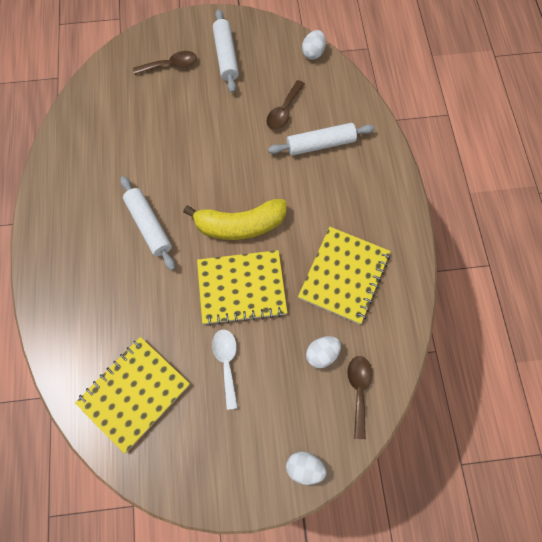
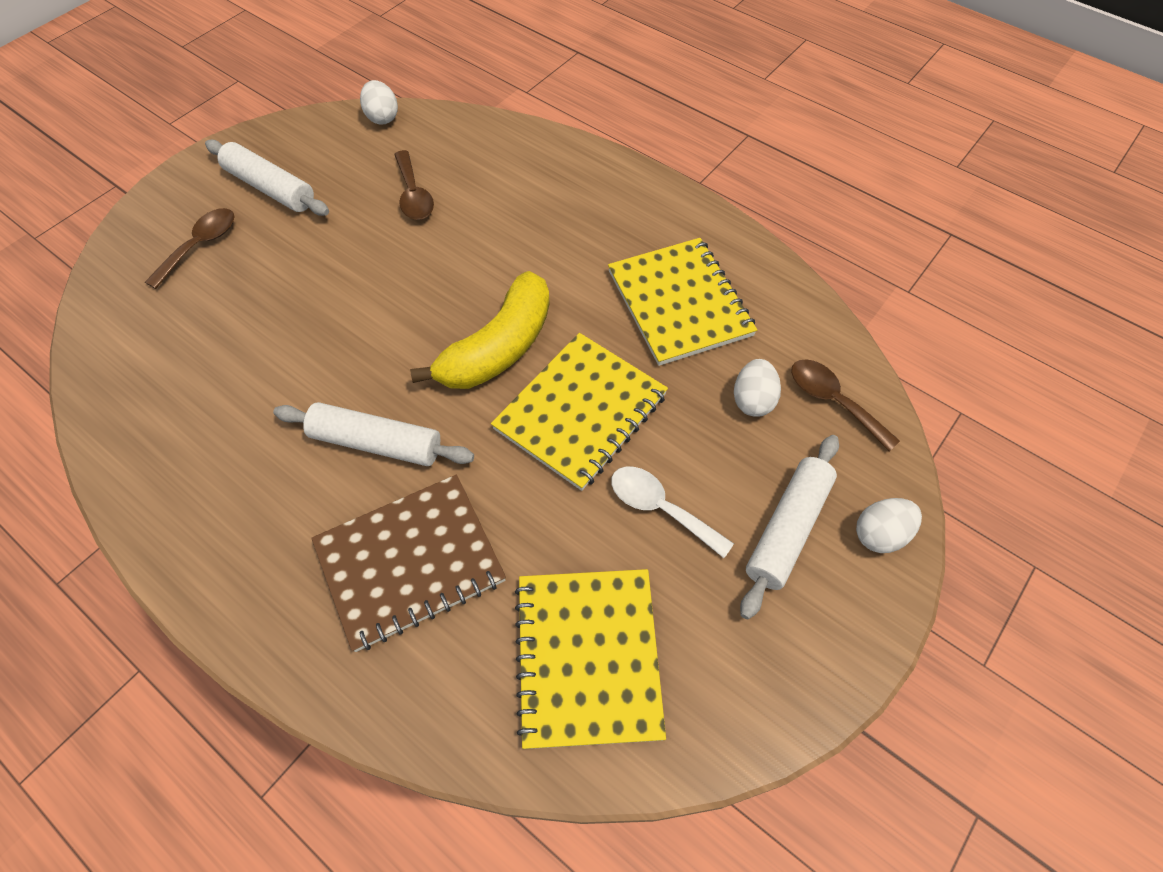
camera: 45 degrees left, 10 degrees down
(111, 290) = (410, 562): none -> brown notebook
(320, 144) = (498, 197): white rolling pin -> white rolling pin (788, 529)

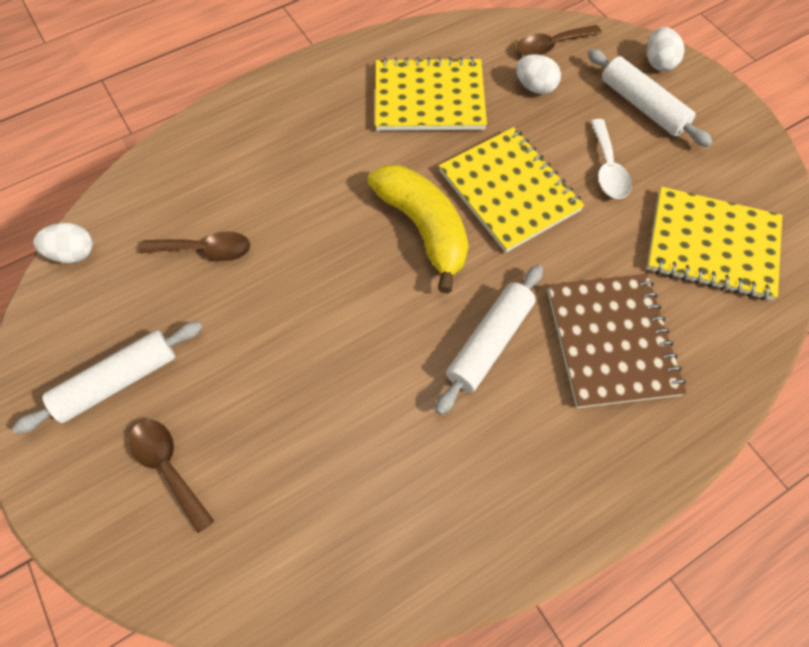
camera: 70 degrees left, 5 degrees up
(660, 508) = (607, 168): white spoon -> white spoon turned 60 degrees counterclockwise

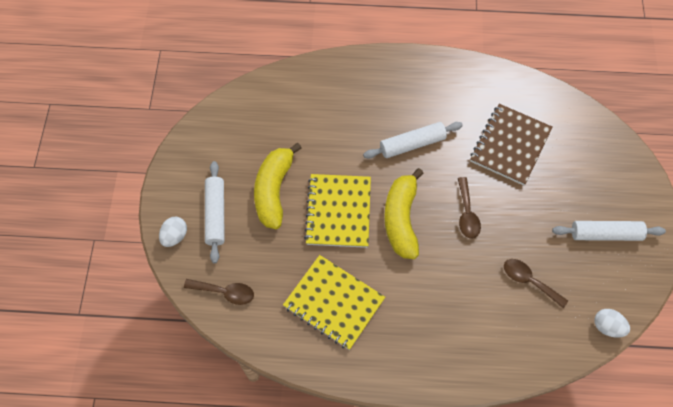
camera: 145 degrees left, 0 degrees up
(168, 467) = (595, 180): brown spoon -> brown spoon (467, 214)
(535, 87) = (264, 268): white egg -> none
(607, 168) = (274, 190): white spoon -> yellow banana
(611, 341) = (355, 111): brown notebook -> brown notebook (510, 145)
(712, 245) = (265, 121): yellow notebook -> none

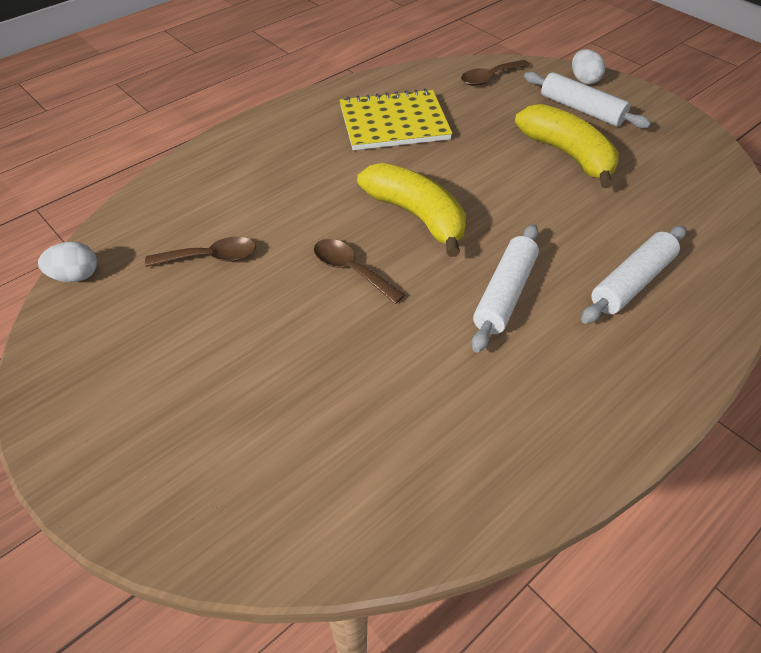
camera: 135 degrees right, 15 degrees down
(338, 212) = (486, 180): yellow notebook -> none
(510, 145) = (383, 393): brown notebook -> none
(605, 234) = (142, 376): white rolling pin -> white rolling pin (632, 282)

